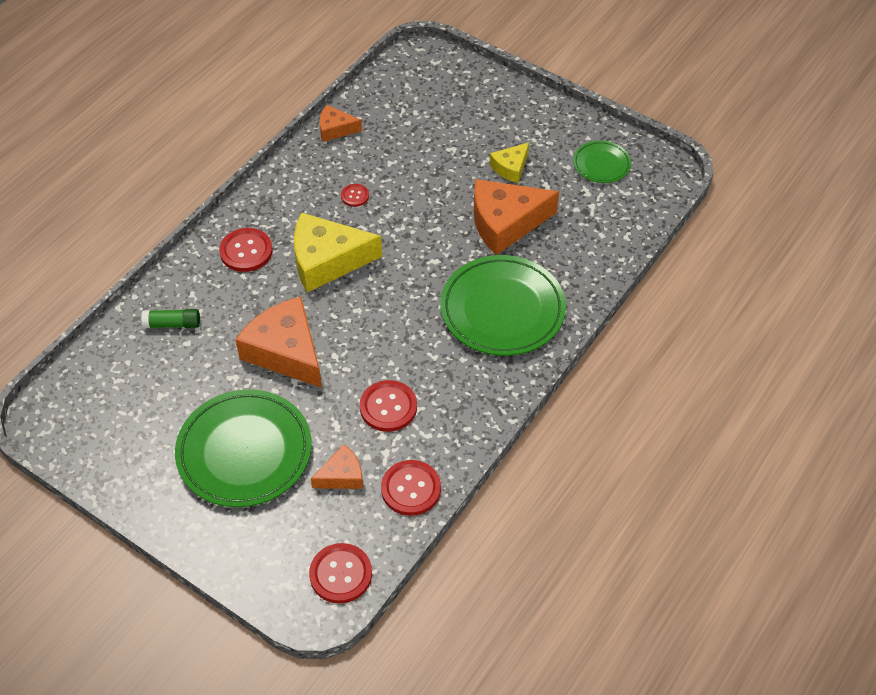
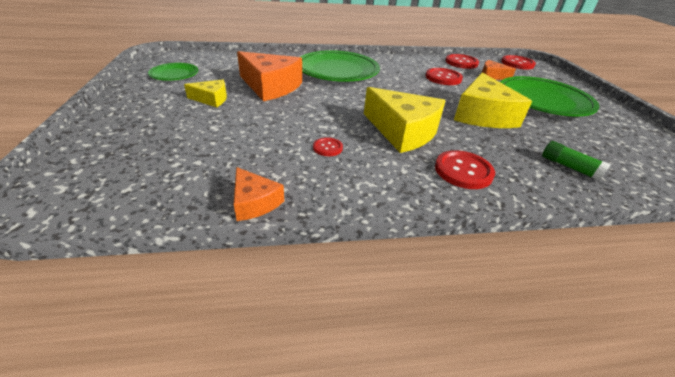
camera: 135 degrees left, 15 degrees down
(286, 351) = (482, 115): orange cheese -> yellow cheese

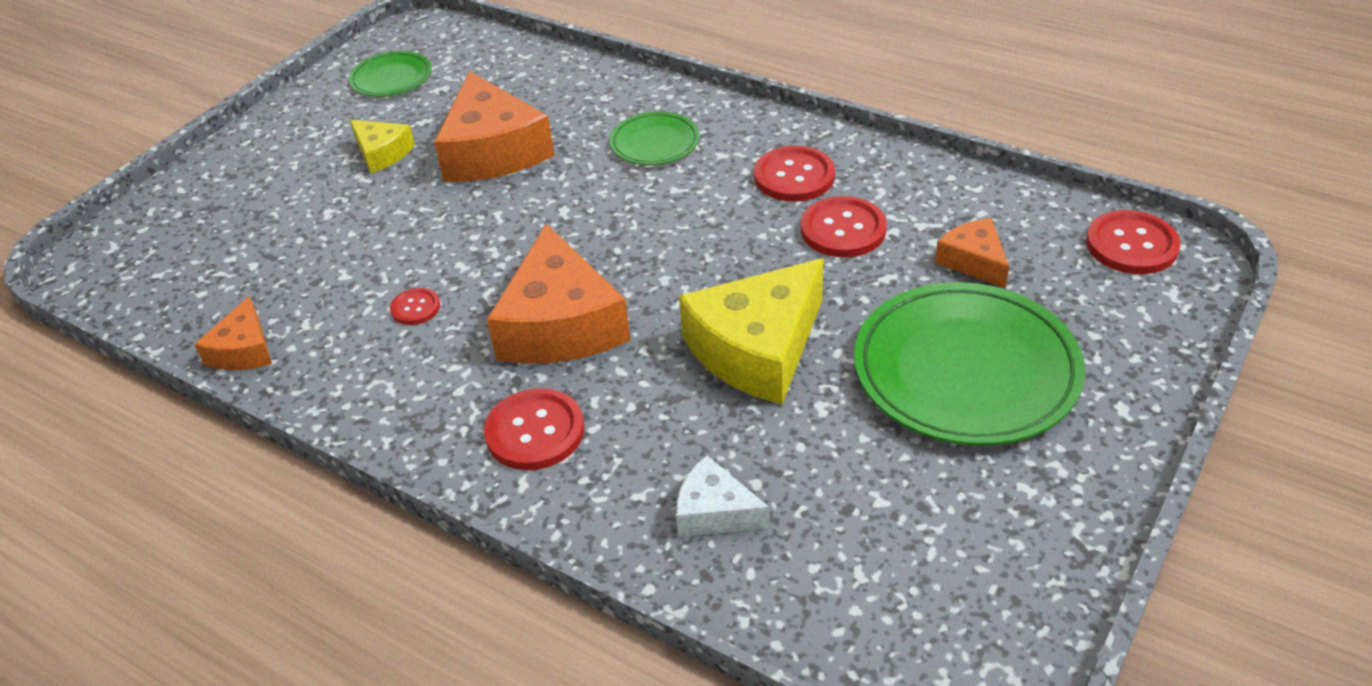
camera: 45 degrees right, 5 degrees up
(337, 71) = (655, 143): green plate -> green plate, size x0.50
(403, 131) = (560, 324): yellow cheese -> orange cheese
(461, 62) = (973, 197): red button -> red button (794, 176)
(569, 167) = (714, 512): green glue stick -> white cheese

